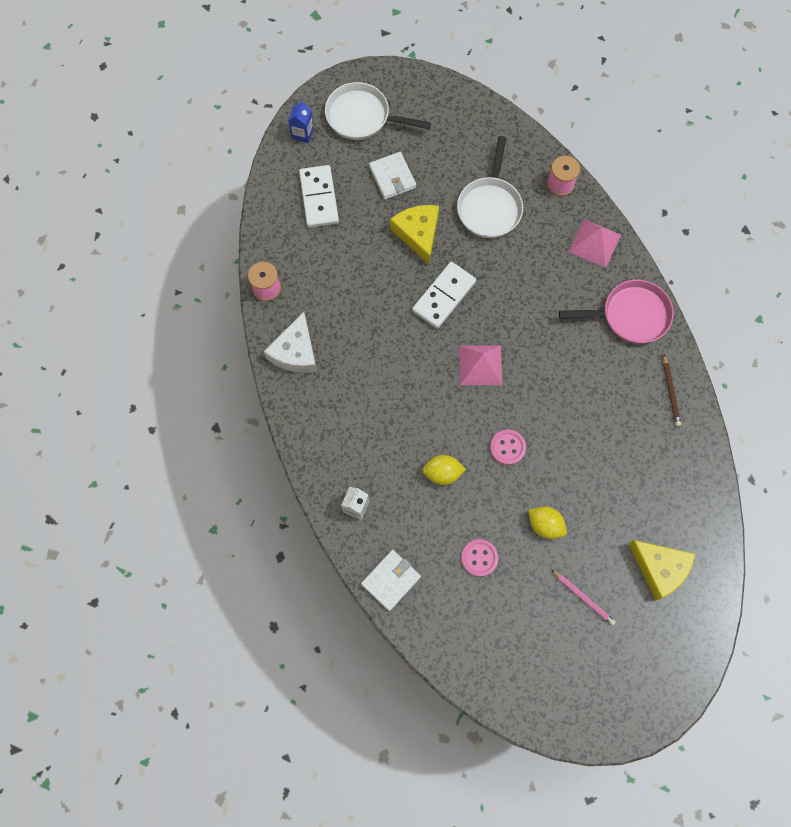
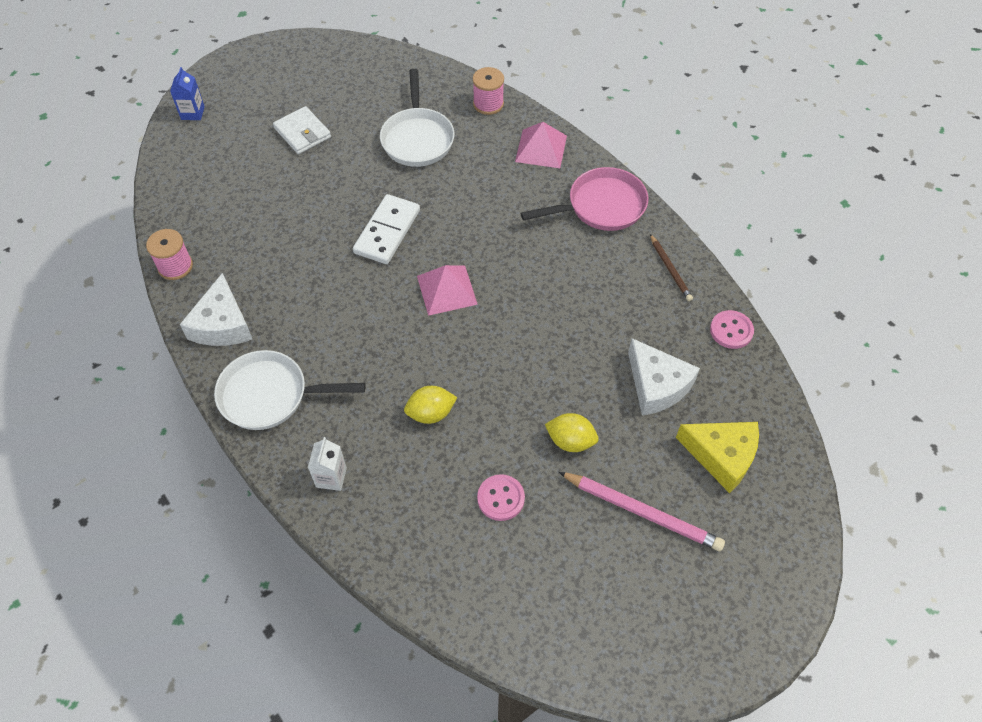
camera: 15 degrees left, 15 degrees down
(319, 198) = (222, 167): white domino -> none
(362, 117) = (257, 86): white pan -> white pan (270, 395)
(391, 580) = (395, 553): white wallet -> none
(418, 234) = (343, 179): yellow cheese -> none
(507, 447) = (502, 368): pink button -> pink button (731, 330)
(583, 597) = (642, 512): pink pencil -> pink pencil, size x1.70
(627, 495) = (657, 385): none -> white cheese

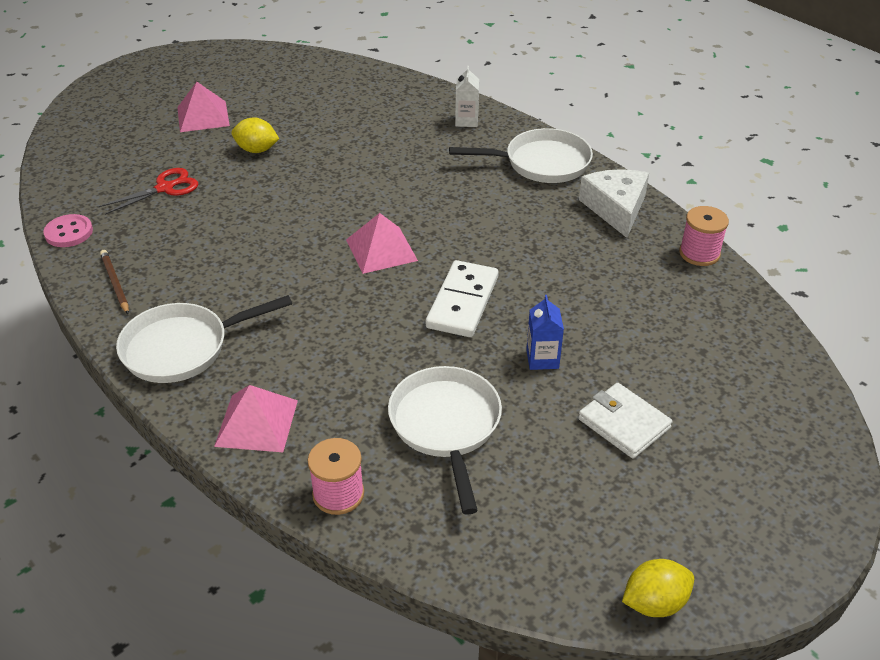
camera: 175 degrees right, 15 degrees down
(192, 113) = (810, 445): blue carton -> blue carton (542, 359)
(431, 413) = (386, 160): yellow lemon -> yellow lemon (654, 603)
(501, 498) = (321, 117): pink button -> none
(601, 206) = (182, 348): pink pan -> white pan
(642, 512) = (203, 116): pink pencil -> pink pyramid
(657, 385) = (165, 188): white cheese -> red scissors
(722, 456) = (121, 148): yellow cheese -> none

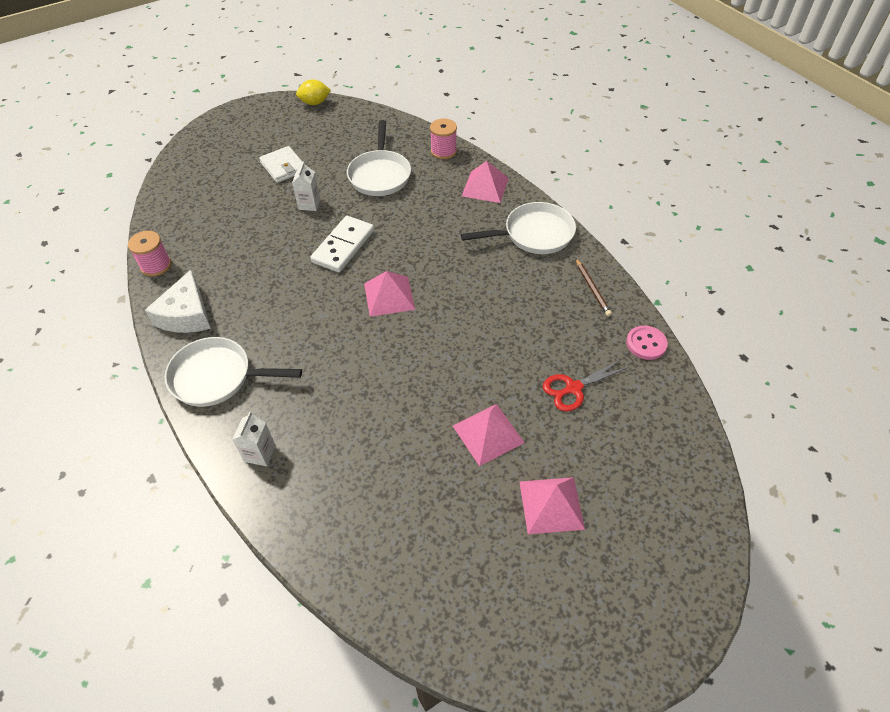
camera: 170 degrees left, 10 degrees up
(257, 150) = (488, 434): yellow lemon -> pink pyramid
(542, 359) = (309, 204): blue carton -> white carton

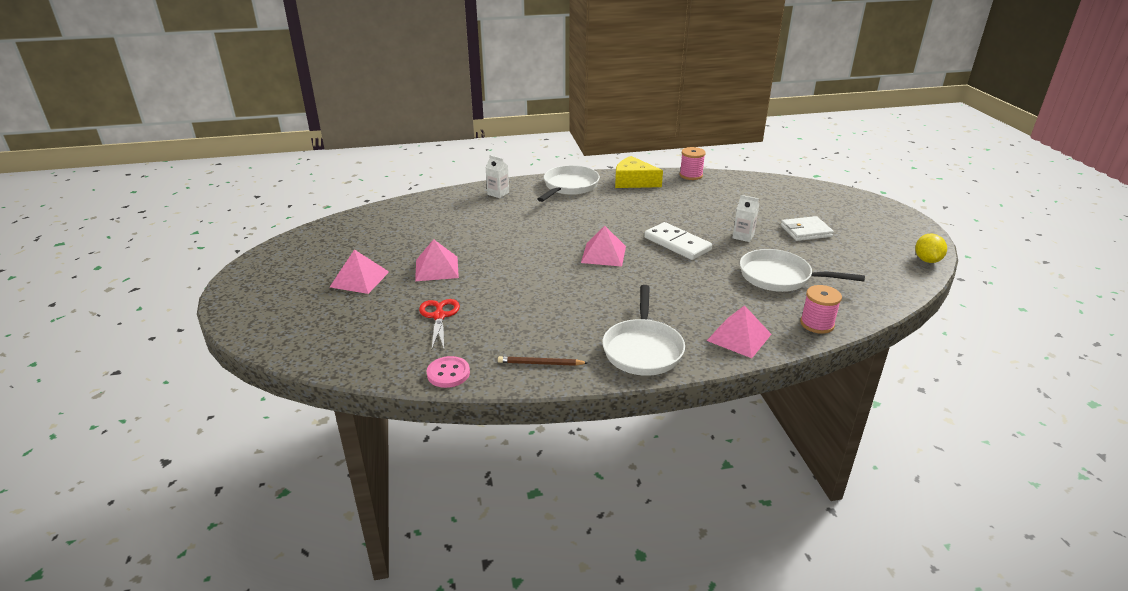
camera: 110 degrees right, 20 degrees down
(186, 315) = (633, 181): white cheese -> yellow cheese

